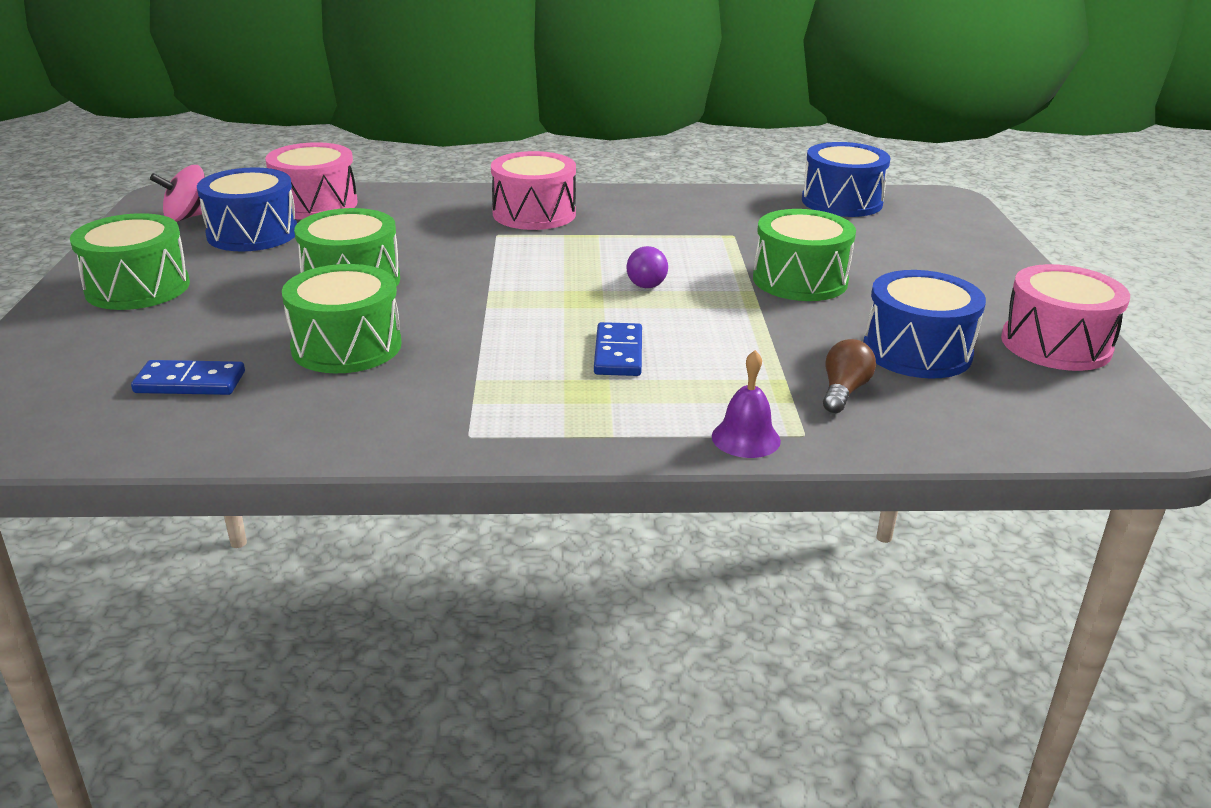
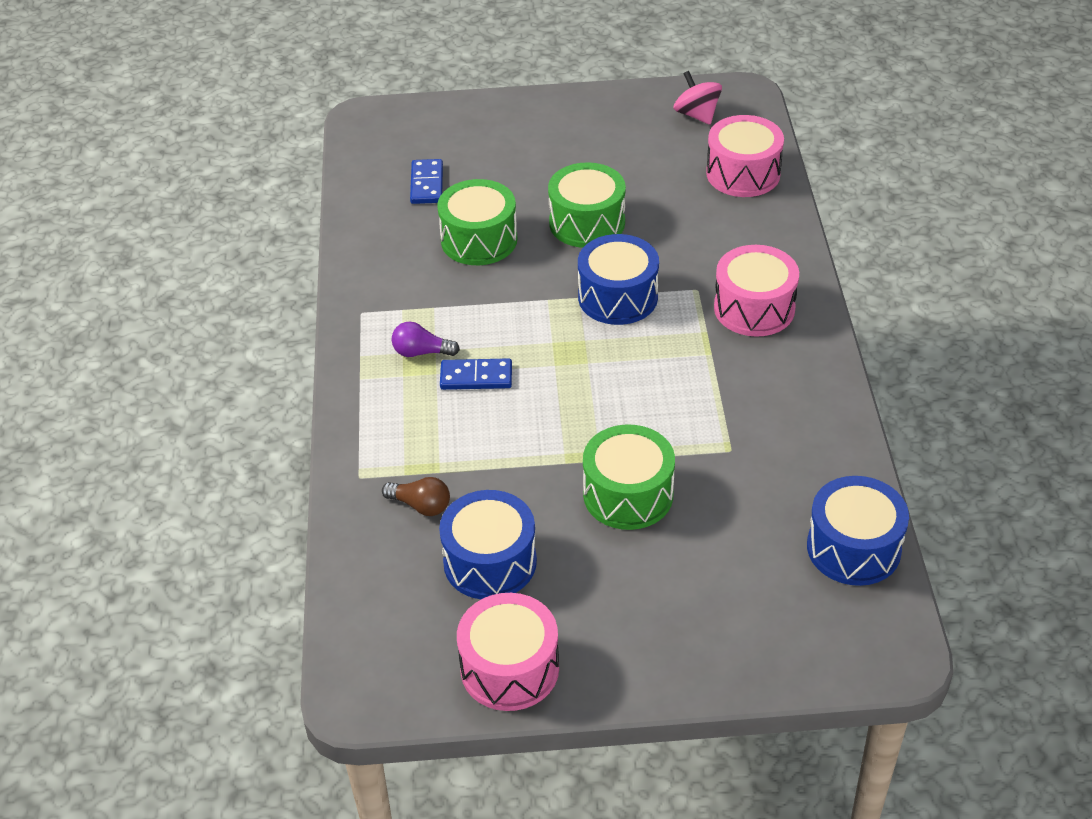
camera: 90 degrees right, 15 degrees up
(138, 288) = (561, 126): green drum -> none
(252, 233) = (669, 154): blue drum -> blue drum (618, 297)
(647, 281) = (611, 390): purple light bulb -> purple light bulb (421, 352)
(746, 438) = (355, 446): purple bell -> none

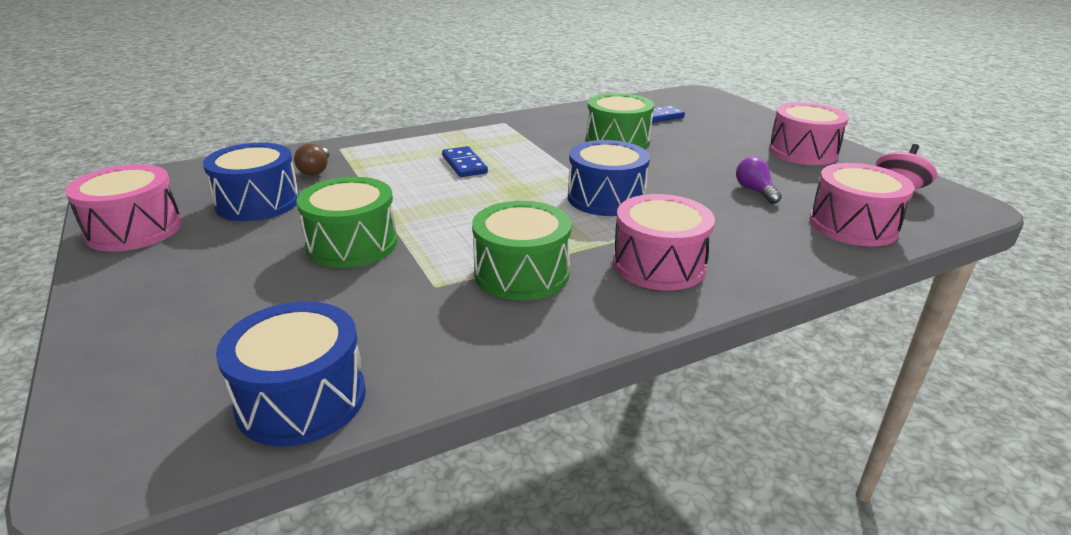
camera: 65 degrees right, 15 degrees down
(421, 352) = (478, 144): purple light bulb -> purple light bulb (755, 191)
(585, 126) = (802, 152): none -> pink drum
(587, 223) = (685, 171): green drum -> green drum (521, 273)

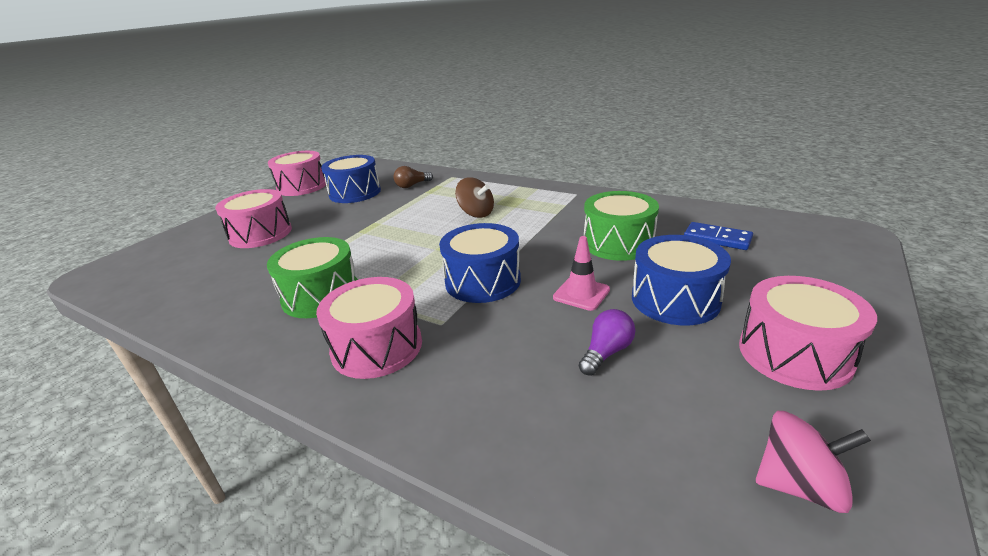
camera: 60 degrees right, 0 degrees up
(301, 399) = (150, 290): blue drum -> blue drum (675, 299)
(352, 244) = (323, 233): green drum -> none
(464, 164) = (476, 213): blue domino -> brown spinning top
(674, 174) = (581, 294): none -> pink traffic cone
(853, 226) = (599, 458): pink drum -> pink drum (260, 234)

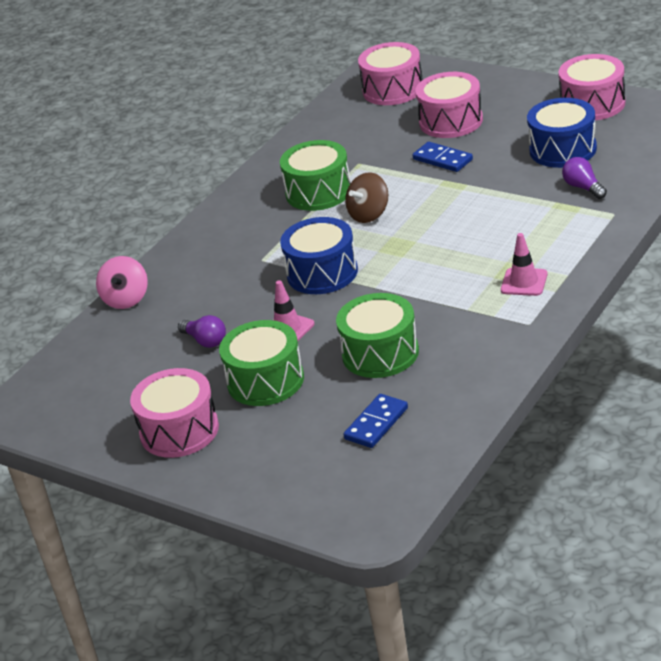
camera: 95 degrees right, 5 degrees up
(323, 234) = (442, 159): none -> blue domino
(377, 347) = (240, 236): pink drum -> pink drum (393, 89)
(412, 185) = (583, 187): brown light bulb -> purple light bulb
(476, 213) = (479, 250): brown spinning top -> brown spinning top (369, 214)
(524, 197) = (524, 282): none -> pink traffic cone
(675, 299) = (265, 381): blue drum -> green drum
(799, 485) = (77, 405): pink spinning top -> pink spinning top (126, 299)

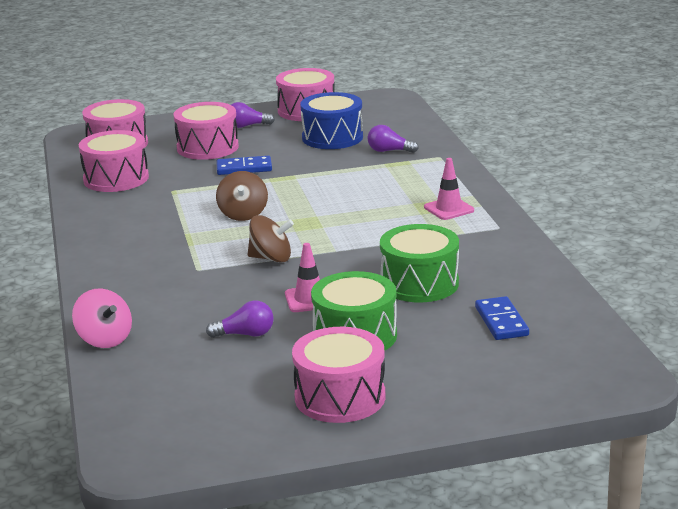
camera: 50 degrees left, 10 degrees down
(318, 192) = (168, 216): green drum -> none
(322, 273) = (271, 258): blue drum -> brown spinning top
(340, 131) = (116, 178): none -> pink drum
(517, 105) = (247, 126): none -> purple light bulb

